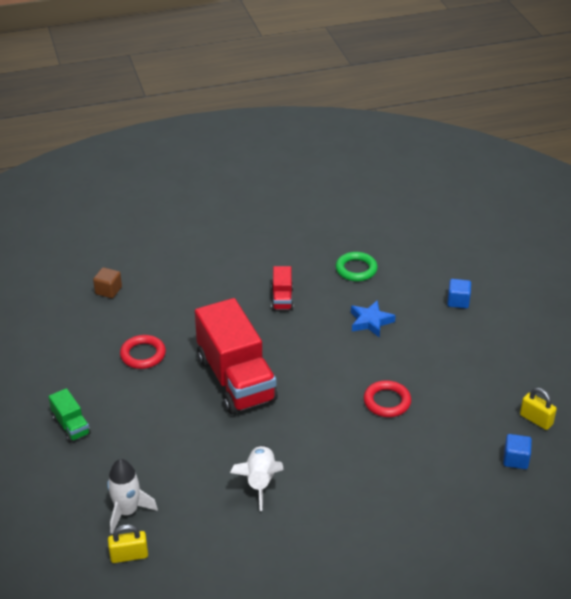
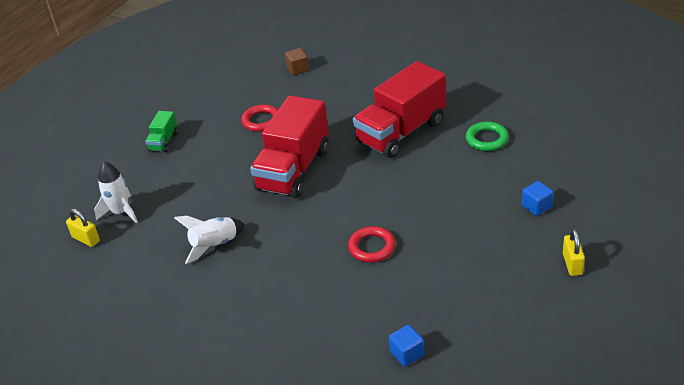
camera: 50 degrees right, 0 degrees up
(282, 299) = (401, 132): red truck -> red truck, size x2.24
(370, 321) = (443, 183): blue star -> none
(536, 420) = (468, 336): yellow padlock -> yellow padlock (572, 264)

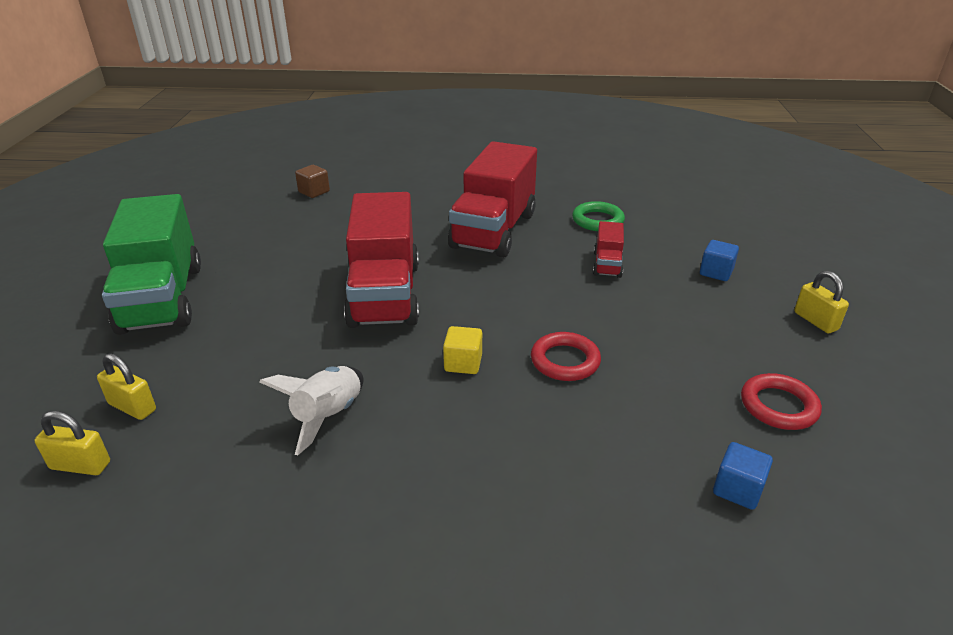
camera: 30 degrees left, 5 degrees down
(121, 212) = (132, 407): white rocket -> yellow padlock
(163, 141) = (162, 298): green truck -> green truck, size x2.24
(261, 121) = (300, 250): red ring -> red ring (778, 406)
(309, 232) = (463, 363): none -> yellow cube
(460, 181) = (607, 264): none -> red truck

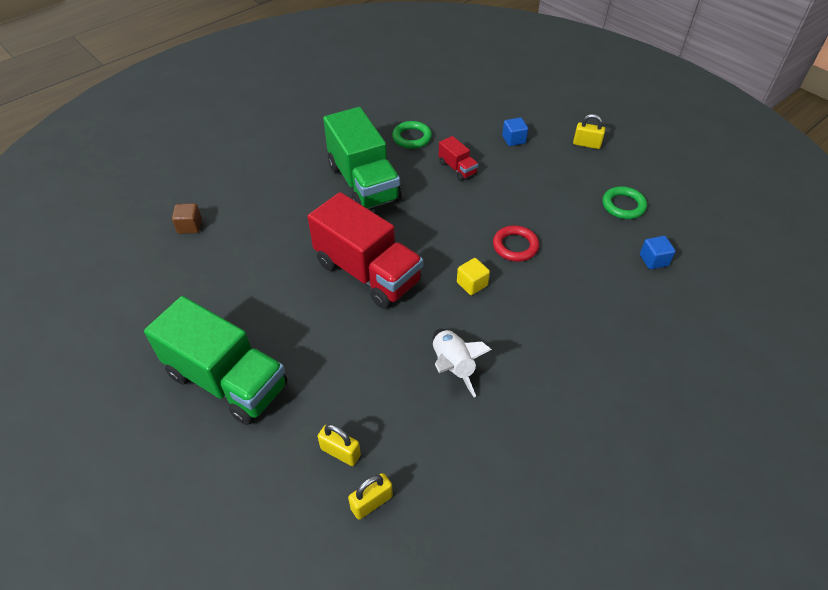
camera: 45 degrees left, 15 degrees up
(132, 407) = (340, 452): yellow padlock -> yellow padlock turned 45 degrees clockwise
(493, 230) = (363, 183): red truck -> green truck
(778, 406) = (623, 205): red ring -> green ring

